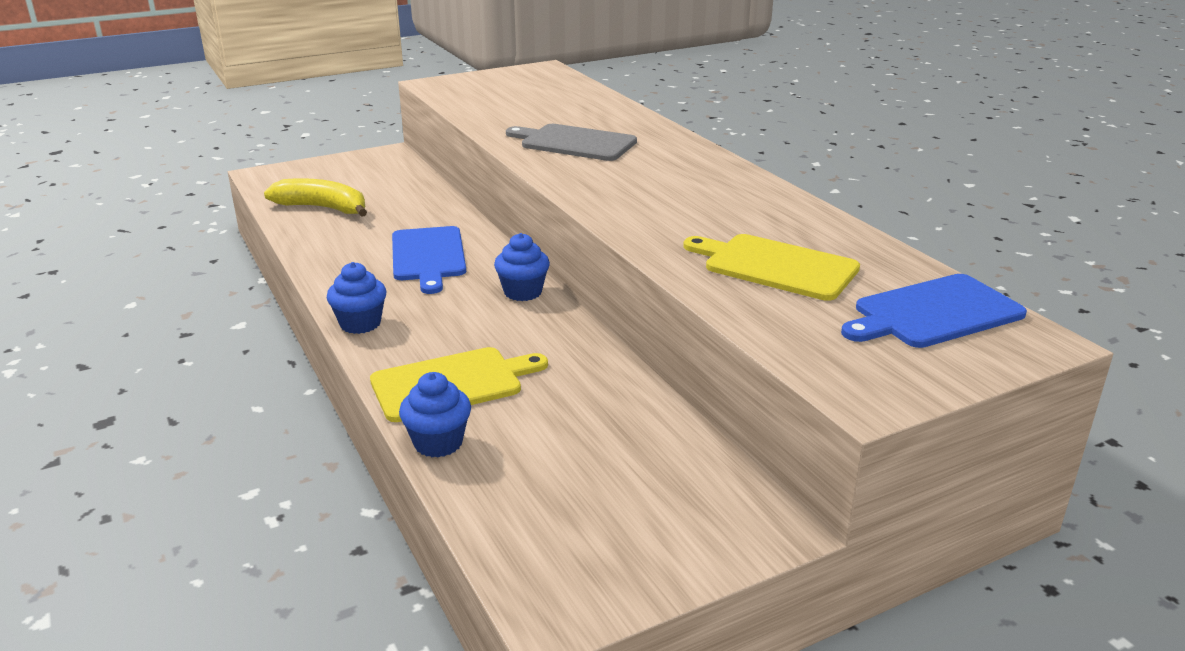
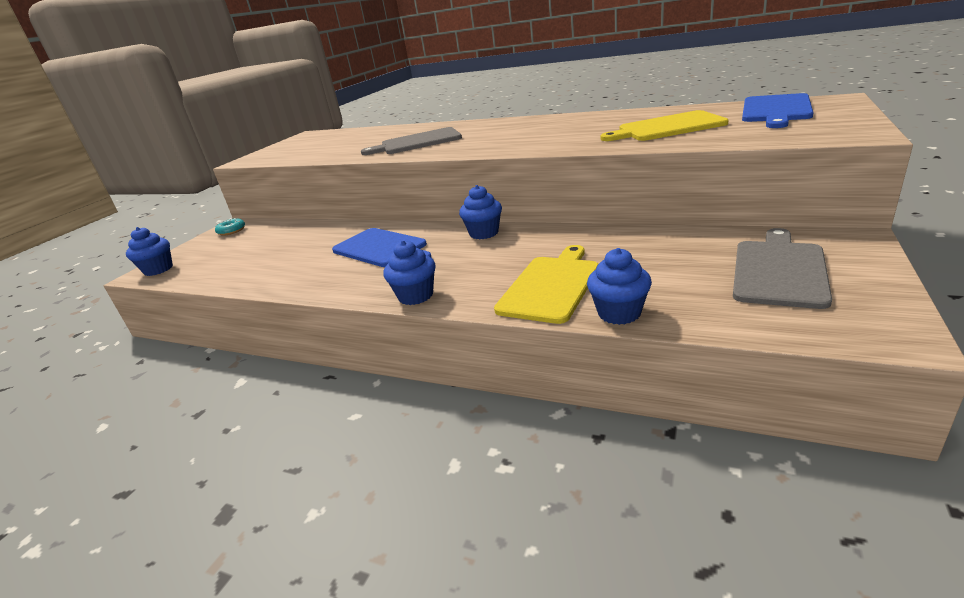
camera: 35 degrees left, 0 degrees up
(274, 176) = (158, 269): none -> blue cupcake
(323, 208) = (242, 265): yellow banana -> none
(376, 161) = (231, 231): none -> turquoise donut
(630, 502) = (779, 270): none -> grey cutting board

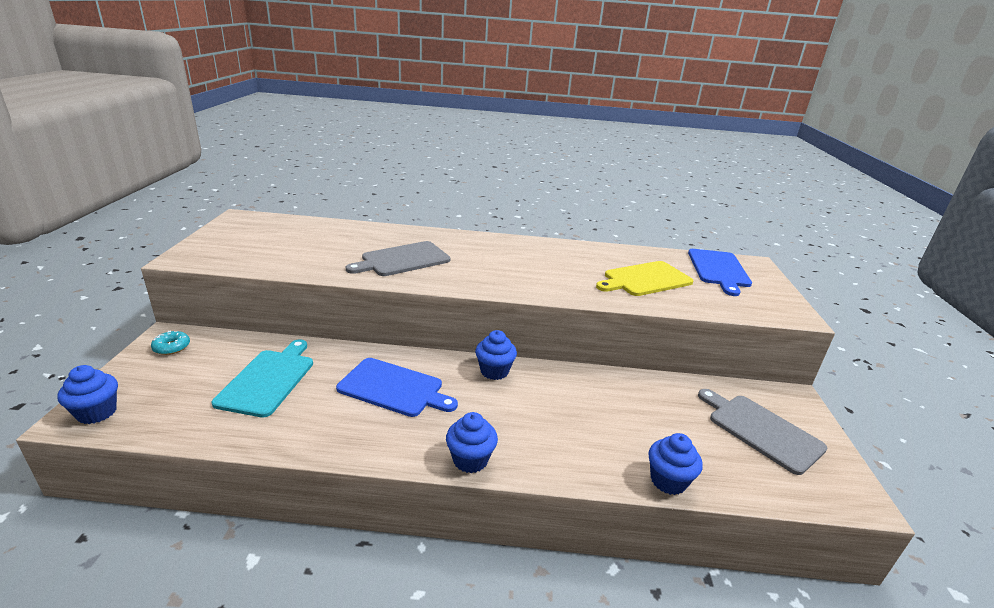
camera: 25 degrees left, 0 degrees up
(285, 247) = (268, 380): none -> turquoise cutting board
(551, 286) = (595, 446): yellow cutting board -> none
(779, 270) = (761, 430): grey cutting board -> grey cutting board turned 45 degrees counterclockwise

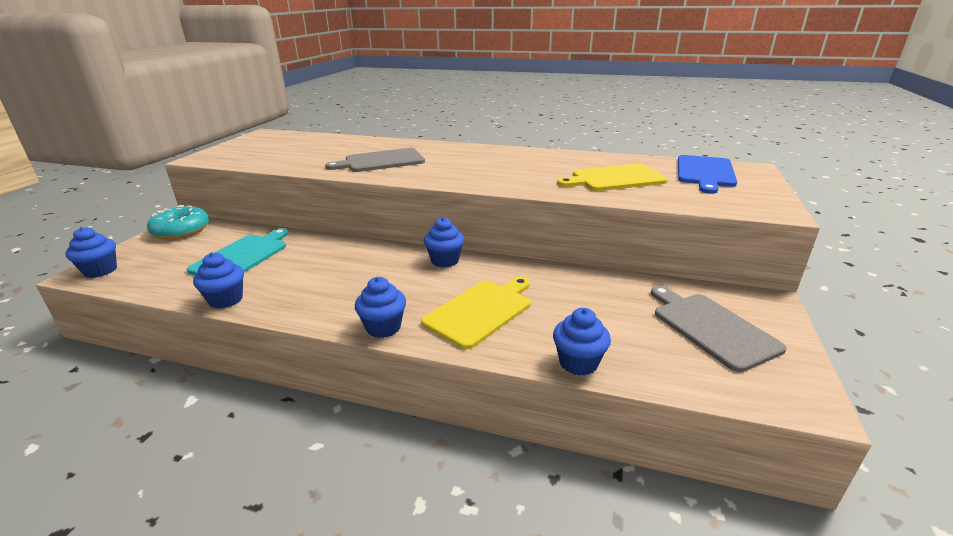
camera: 15 degrees right, 0 degrees up
(171, 347) = (181, 230): turquoise donut -> turquoise donut, size x1.87
(280, 441) = (226, 300): none -> blue cupcake
(394, 388) = (344, 268): blue cutting board -> none
(556, 430) = (481, 311): none -> yellow cutting board

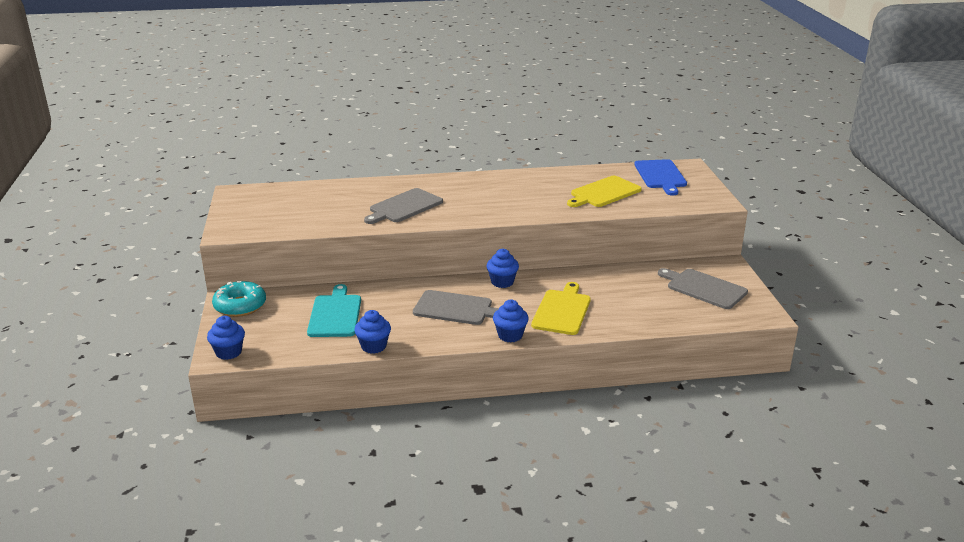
camera: 25 degrees left, 0 degrees up
(362, 278) = (456, 308): none -> grey cutting board
(578, 362) = (644, 325): blue cupcake -> none

